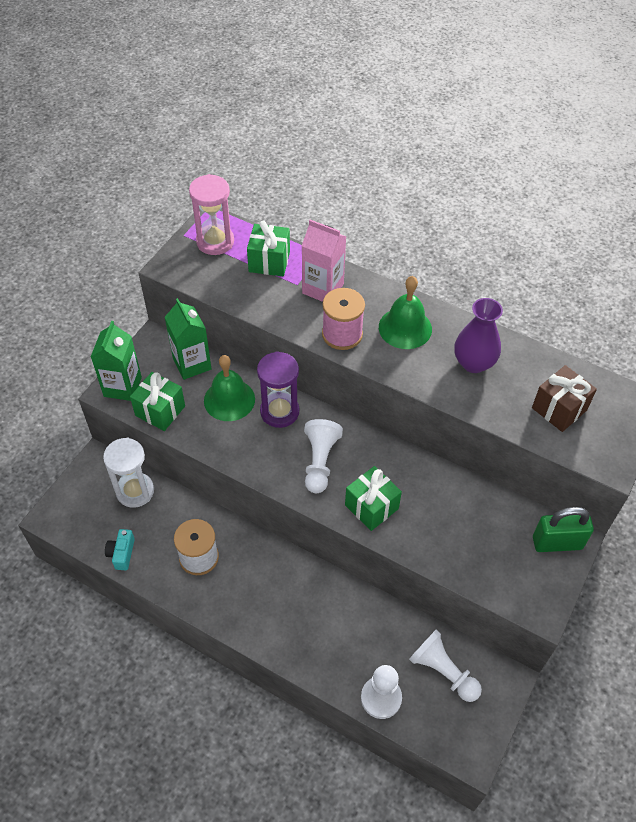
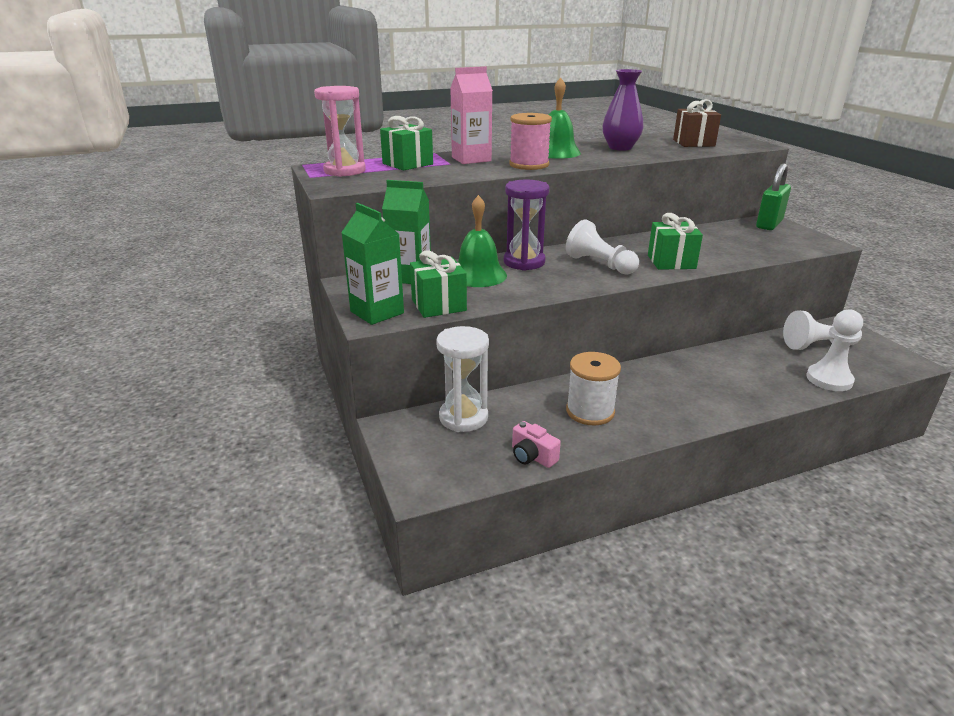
camera: 50 degrees left, 25 degrees down
(122, 553) = (532, 456): turquoise camera -> pink camera

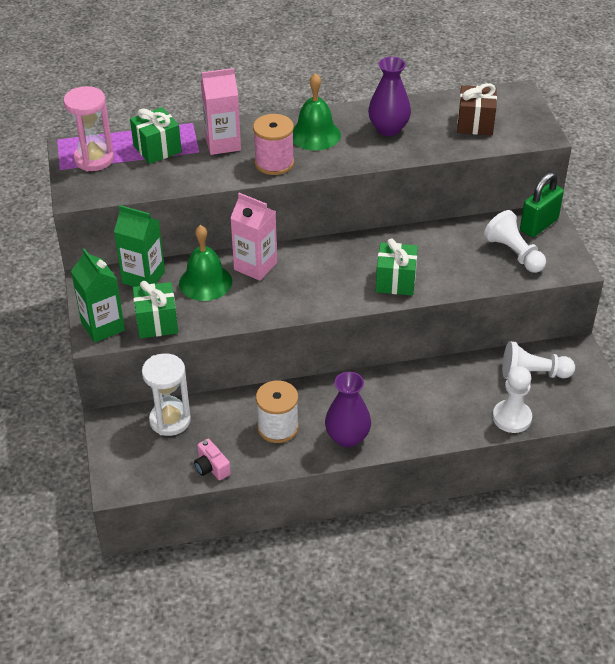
camera: 10 degrees right, 15 degrees up
(524, 262) = (255, 266): purple hourglass -> pink carton
(600, 264) = (325, 278): white pawn -> white pawn (514, 253)
(672, 412) = (347, 437): none -> purple vase

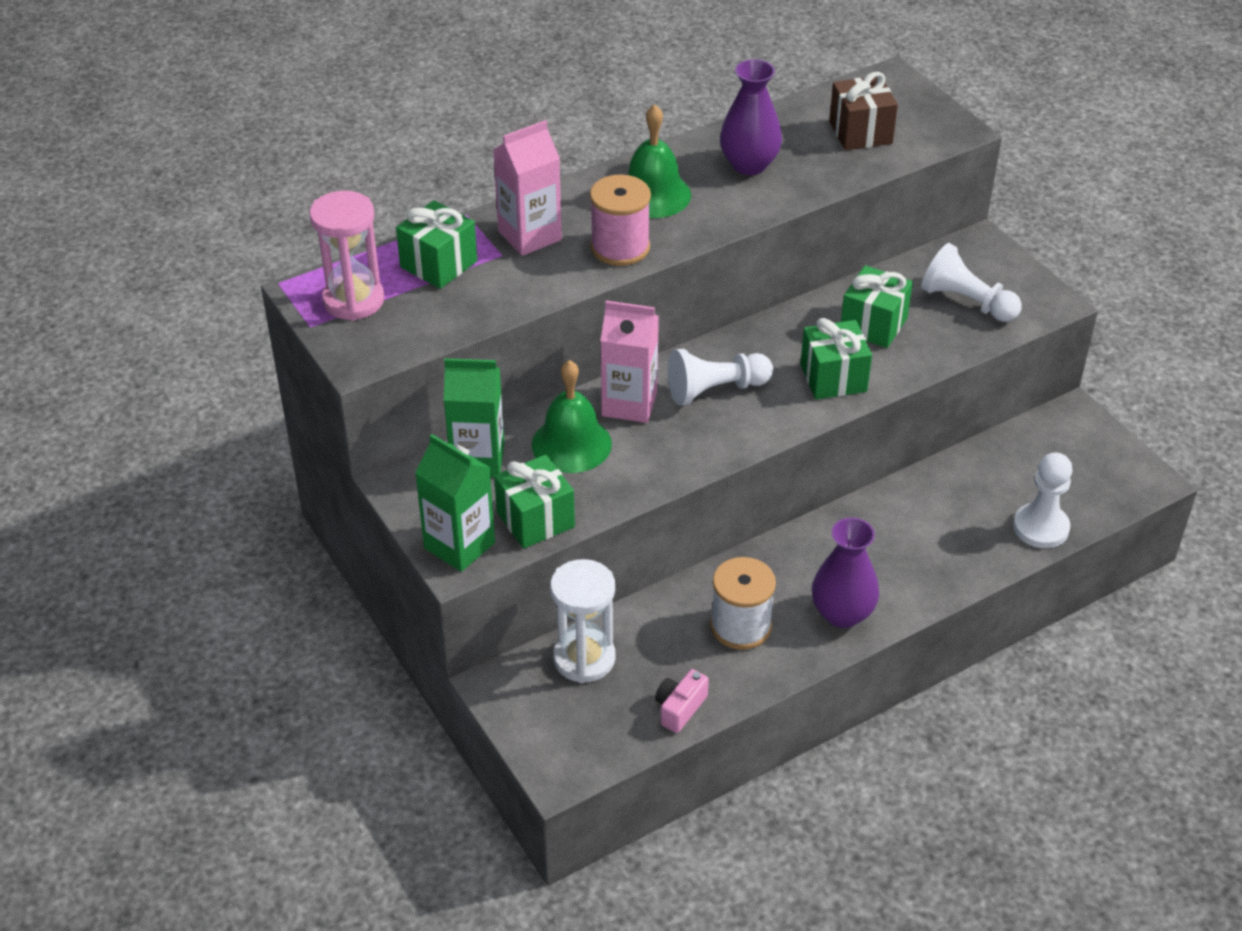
camera: 20 degrees left, 0 degrees up
(211, 467) = (679, 708): pink camera -> pink camera turned 90 degrees clockwise
(442, 254) = (873, 325): none -> green gift
(533, 373) = (1036, 461): white pawn -> white pawn (715, 390)
(539, 225) = (977, 255): green padlock -> none

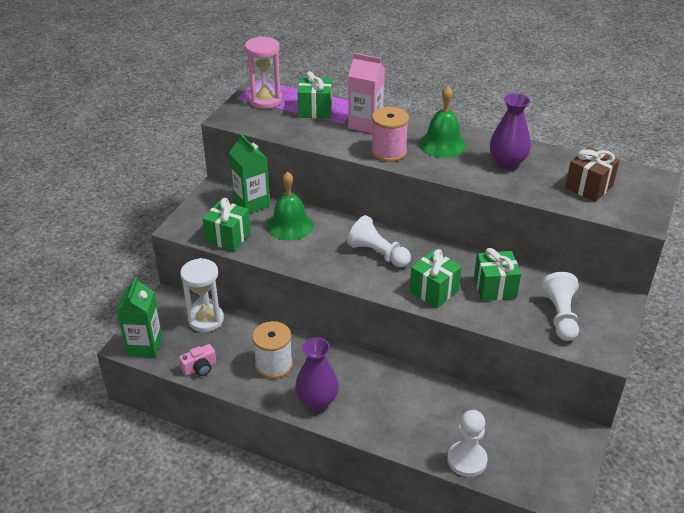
camera: 55 degrees right, 5 degrees down
(459, 545) = (191, 223): green carton -> green carton (145, 346)
(629, 404) = (337, 230): pink carton -> none
(679, 708) = (200, 368): pink camera -> pink camera turned 150 degrees clockwise

